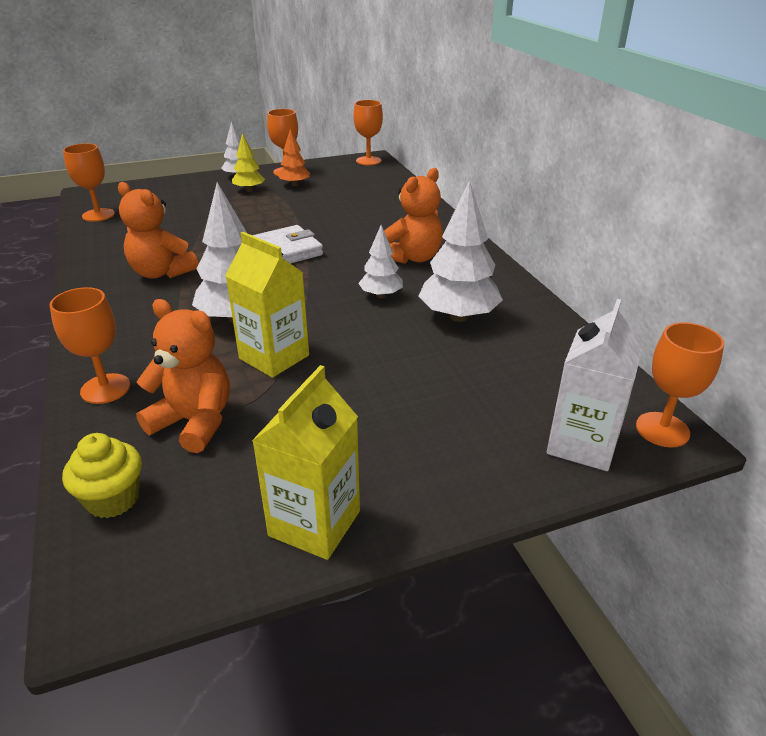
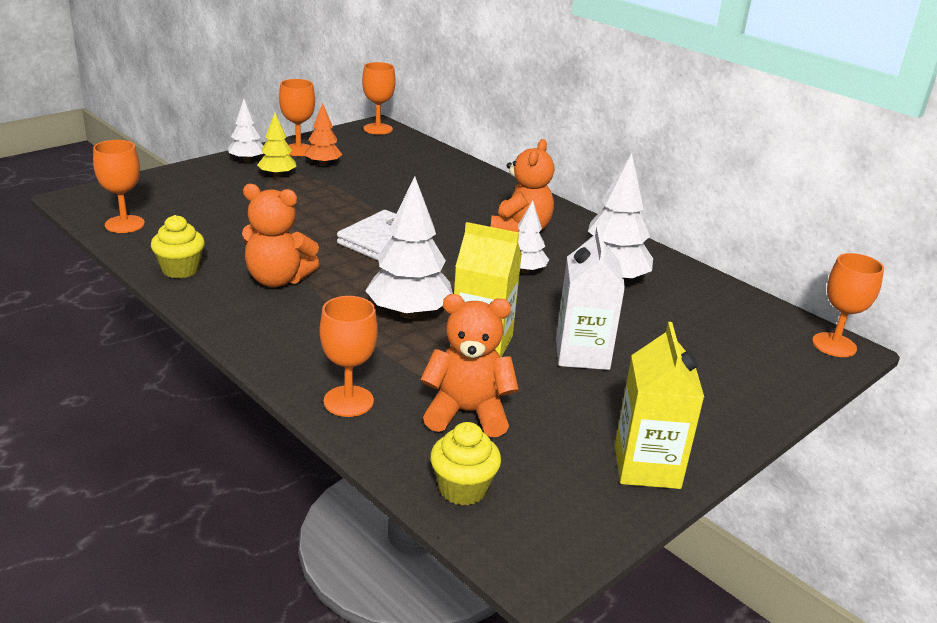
camera: 25 degrees left, 5 degrees down
(99, 254) = (180, 269): none -> yellow cupcake
(582, 444) = (788, 366): white carton -> white carton (582, 354)

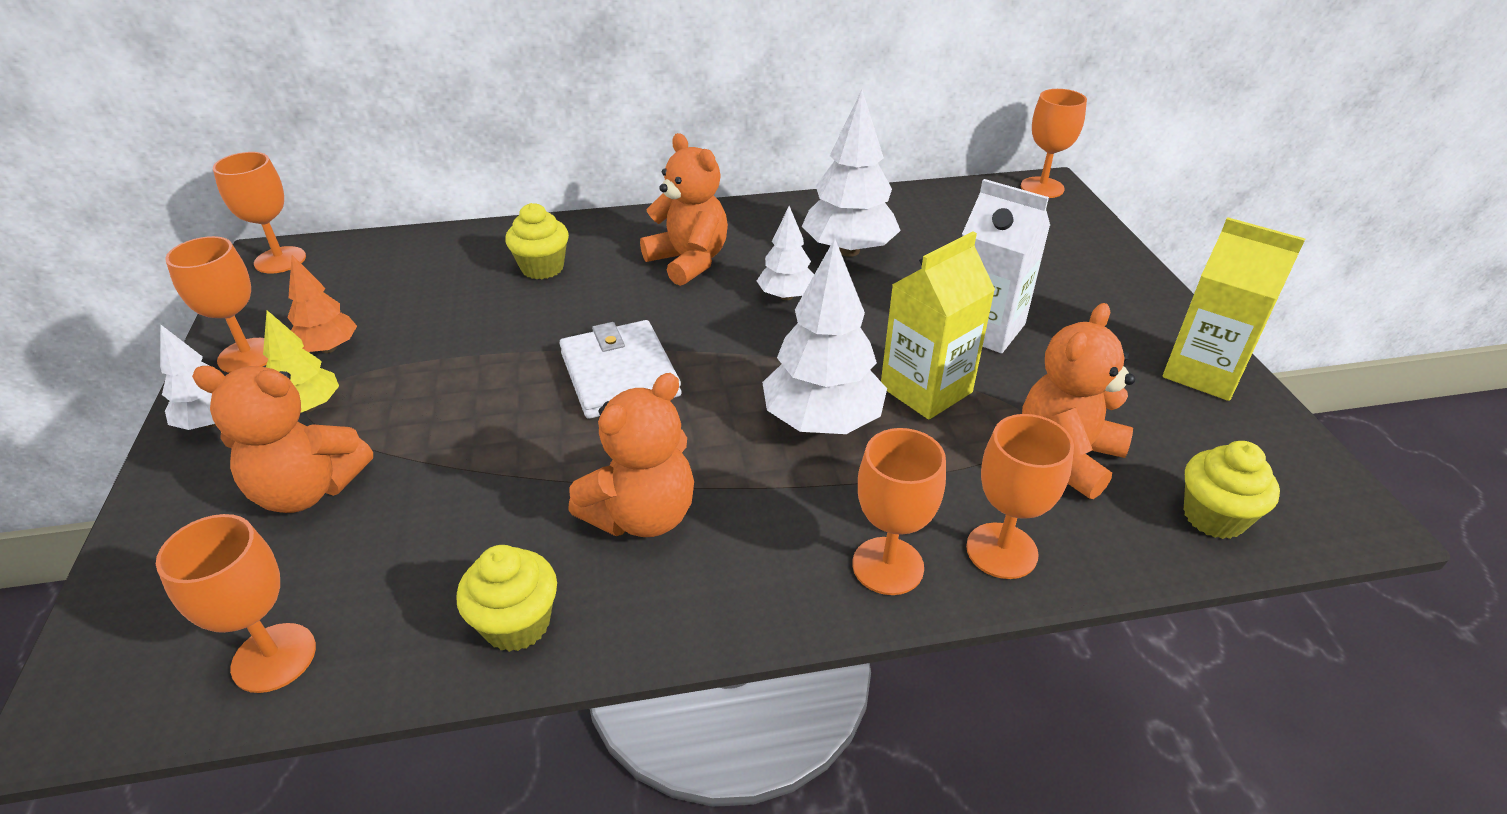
camera: 55 degrees left, 10 degrees up
(223, 195) = (308, 490): none -> orange teddy bear
(302, 363) = (888, 566): none -> orange goblet
(455, 191) = (542, 268): none -> yellow cupcake

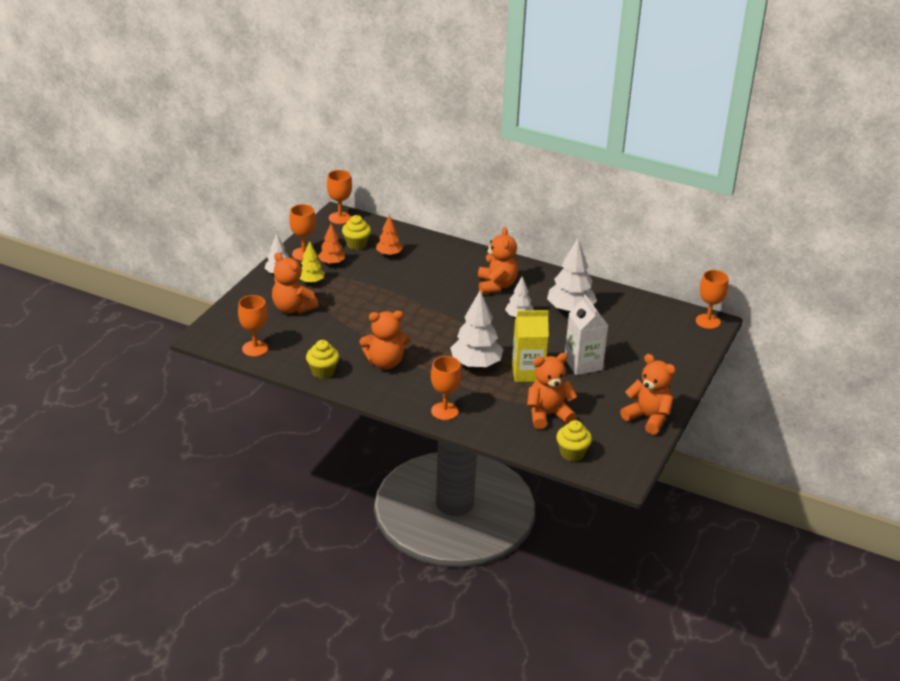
camera: 35 degrees right, 5 degrees down
(438, 286) = (389, 254): none -> orange tree
(542, 268) = (435, 263): yellow cupcake -> yellow cupcake (356, 244)
(619, 374) = (422, 317): white wallet -> none
(1001, 551) = (486, 425): orange goblet -> none
(1203, 372) = (648, 418): yellow carton -> orange teddy bear

